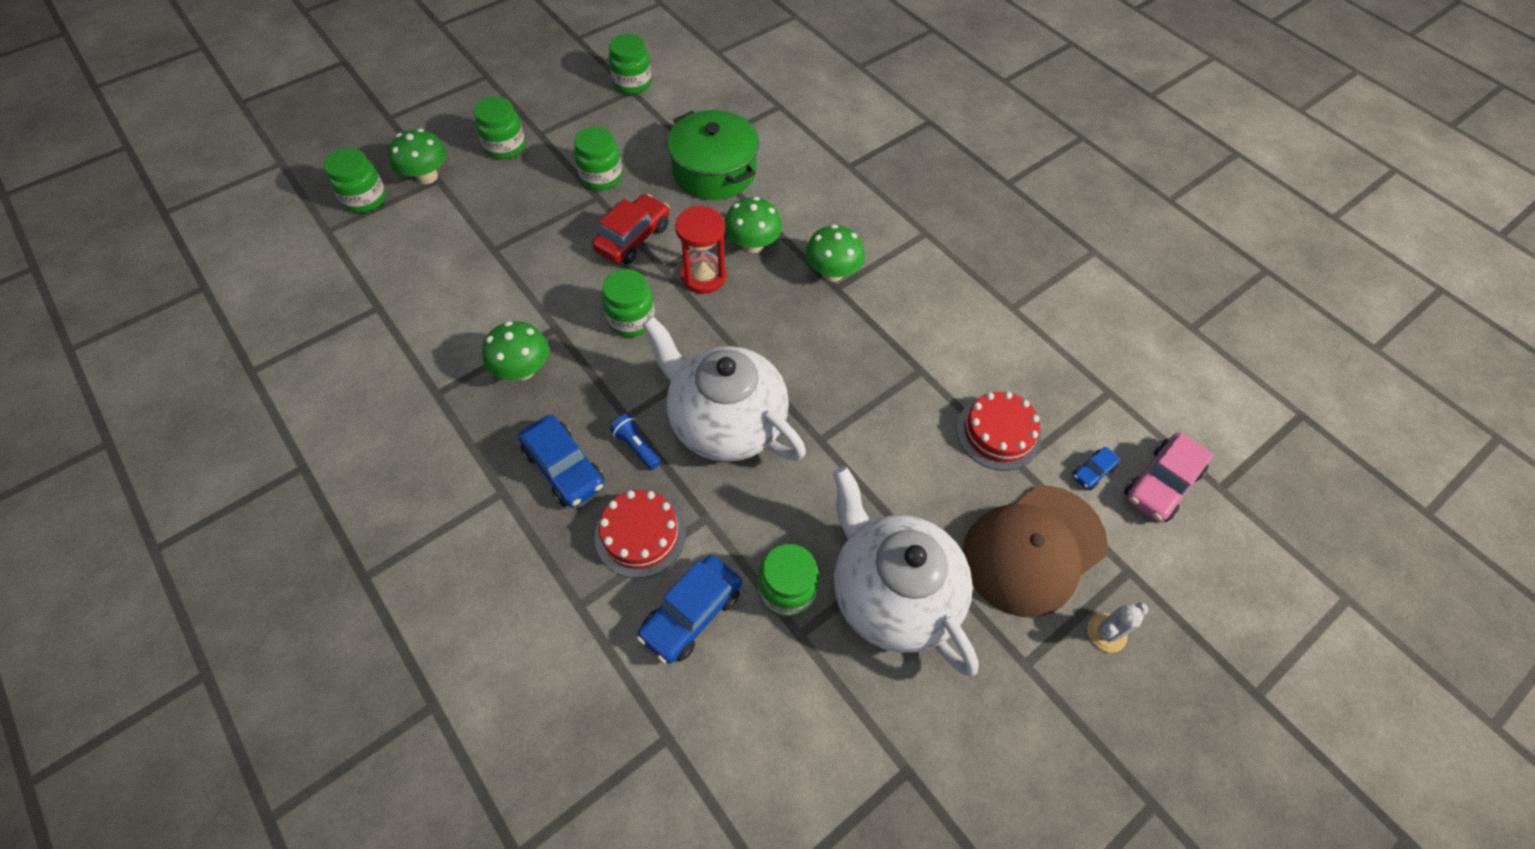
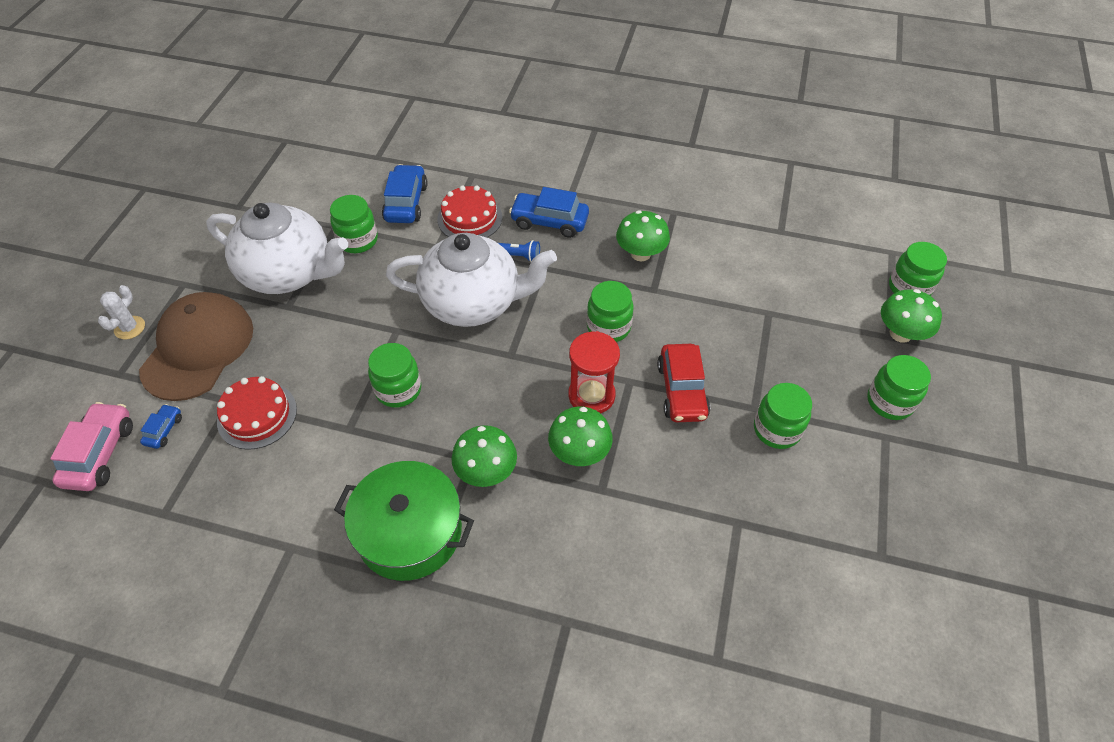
camera: 145 degrees right, 5 degrees down
(632, 83) = (894, 568): green jar -> green jar (398, 389)
(714, 171) = (691, 510): green pot -> green pot (409, 532)

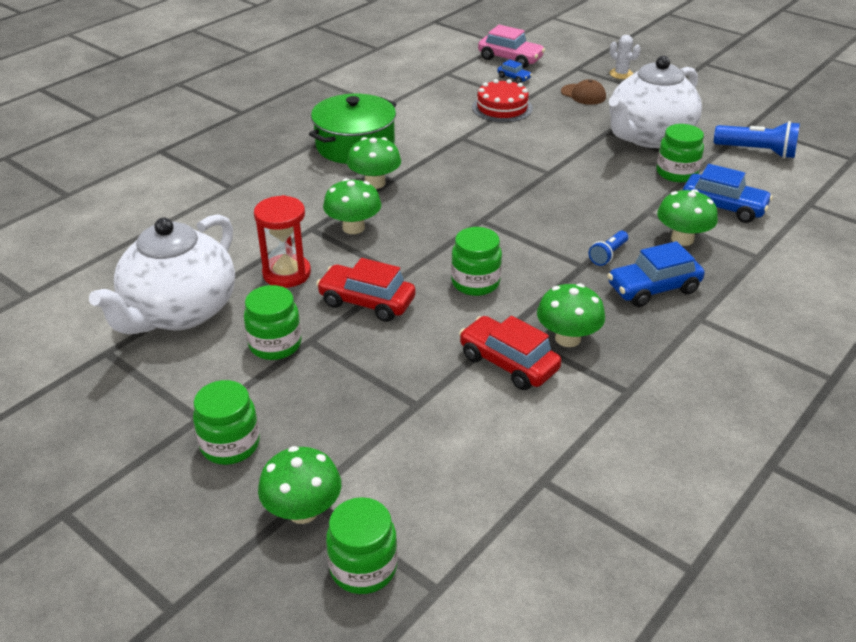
camera: 115 degrees right, 15 degrees down
(198, 348) = (583, 94): brown cap -> brown cap, size x0.47
(293, 196) = (757, 151): none -> blue flashlight
(398, 389) = (483, 162): green jar -> none
(469, 218) = (682, 239): red cake -> green mushroom
(473, 302) = (558, 215): white teapot -> white teapot (179, 312)
(549, 222) = (653, 288): blue car -> blue car turned 150 degrees counterclockwise
(591, 395) = (404, 249): red hourglass -> red hourglass (286, 273)
(690, 277) = (508, 363): none -> red car

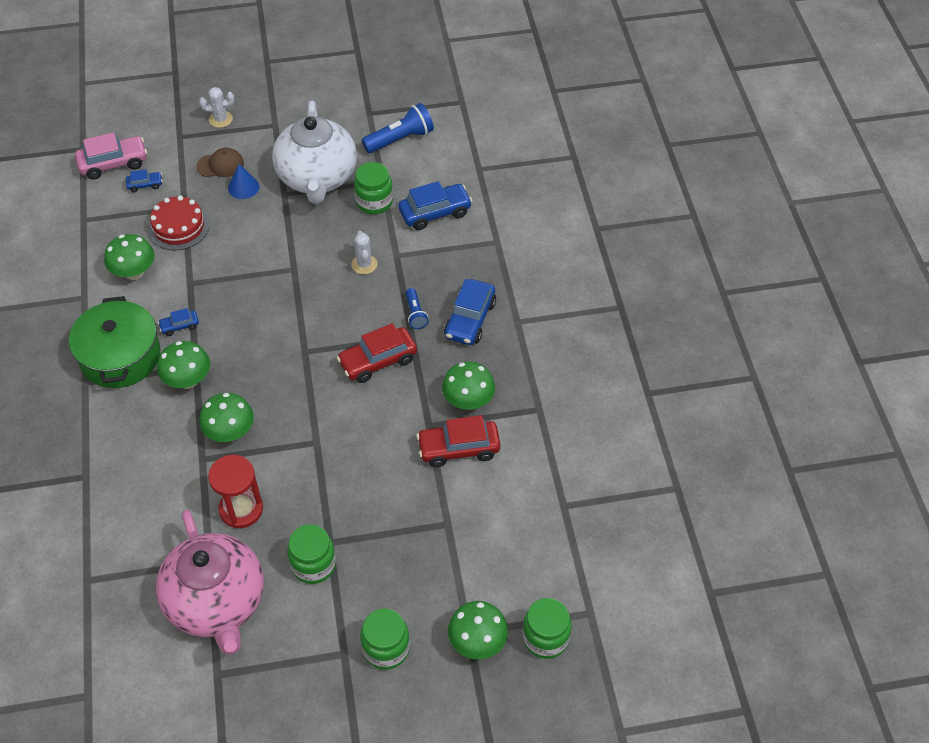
camera: 50 degrees left, 15 degrees up
(179, 312) = (217, 603): white teapot -> pink teapot
(367, 302) = (323, 482): red car -> red car (378, 361)
(417, 154) = (179, 326): none -> blue car
(475, 283) = (367, 407): green jar -> none
(582, 113) = (243, 187): none -> blue cone
(610, 202) = (364, 264): none -> white cactus
(682, 239) = (441, 262): green mushroom -> green mushroom (134, 272)

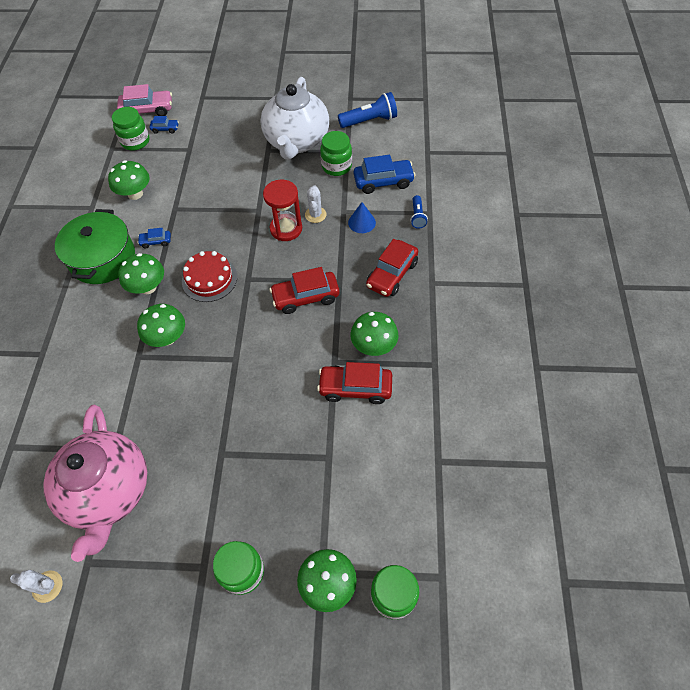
camera: 15 degrees right, 5 degrees up
(178, 227) = (180, 164): red cake -> red cake (209, 279)
(220, 119) = (236, 89): white cactus -> white cactus (47, 586)
(220, 165) = (226, 122): brown cap -> none
(241, 509) = (156, 408): red hourglass -> red hourglass (286, 229)
(243, 187) = (238, 141): blue cone -> blue cone (361, 222)
(313, 565) = (201, 473): green jar -> green jar (135, 141)
(415, 314) = (347, 262): blue flashlight -> blue flashlight (417, 216)
(470, 319) = (392, 274): blue car -> red car

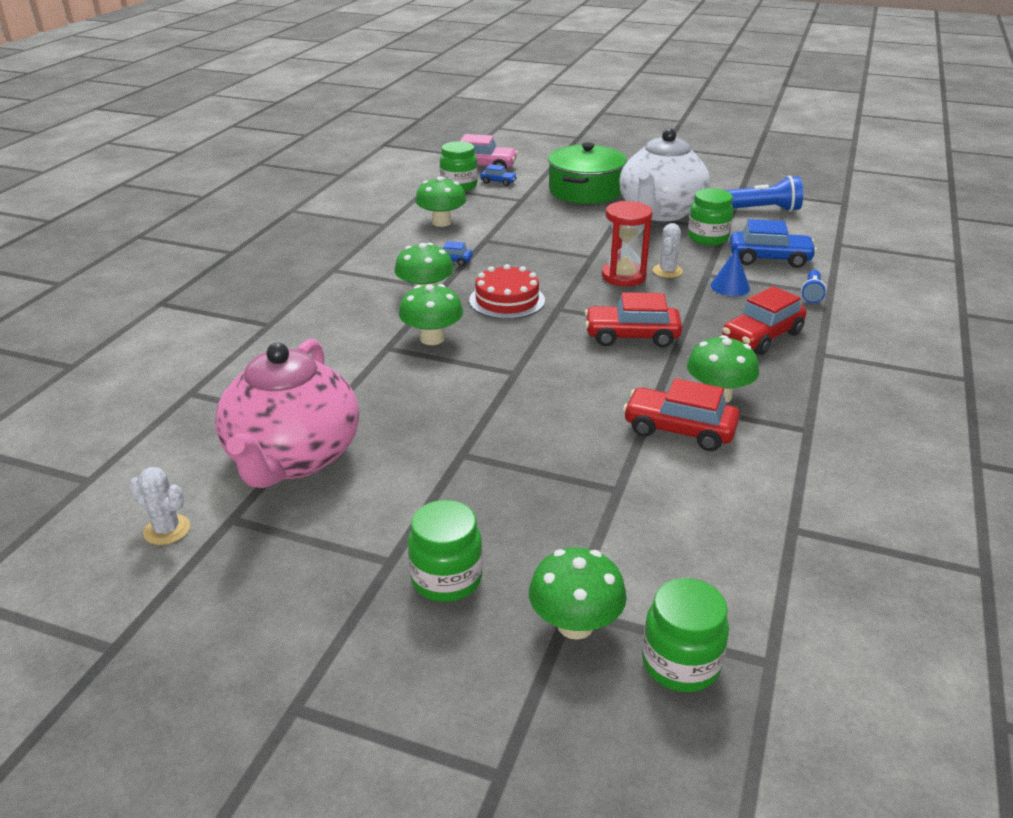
camera: 15 degrees right, 25 degrees down
(102, 258) = (380, 263): green pot -> green pot (585, 191)

